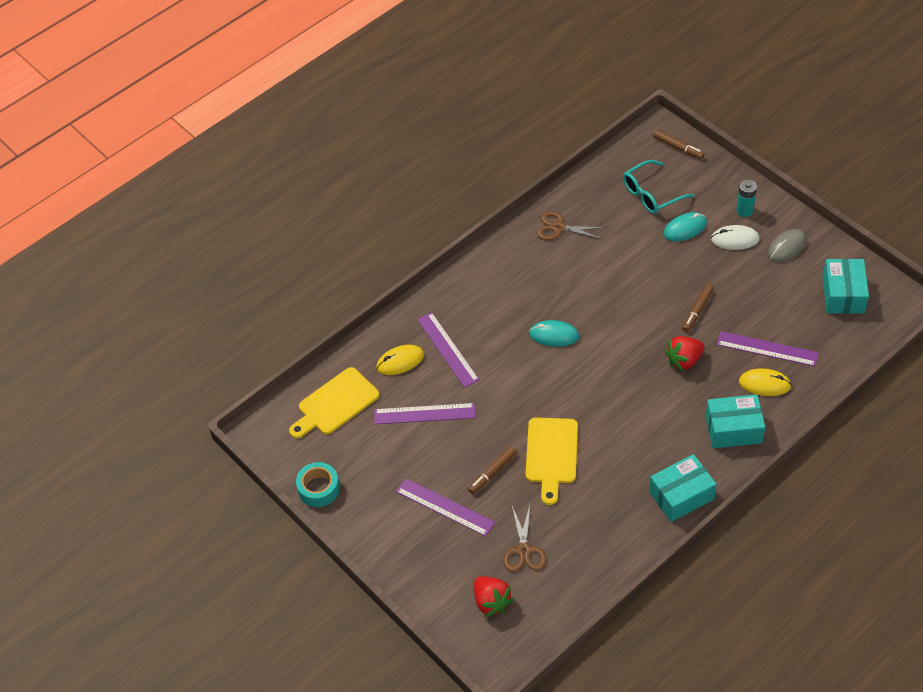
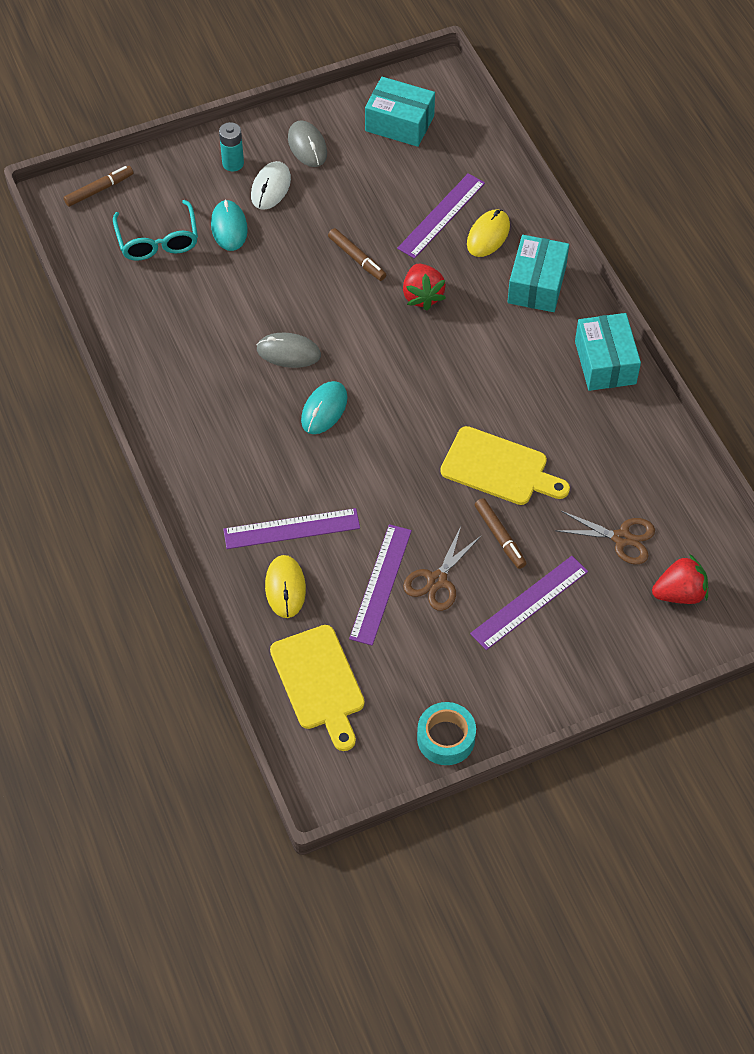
camera: 75 degrees left, 5 degrees up
(559, 228) = (158, 350): brown scissors -> brown scissors (437, 580)
(592, 299) = (288, 352): none -> grey mouse

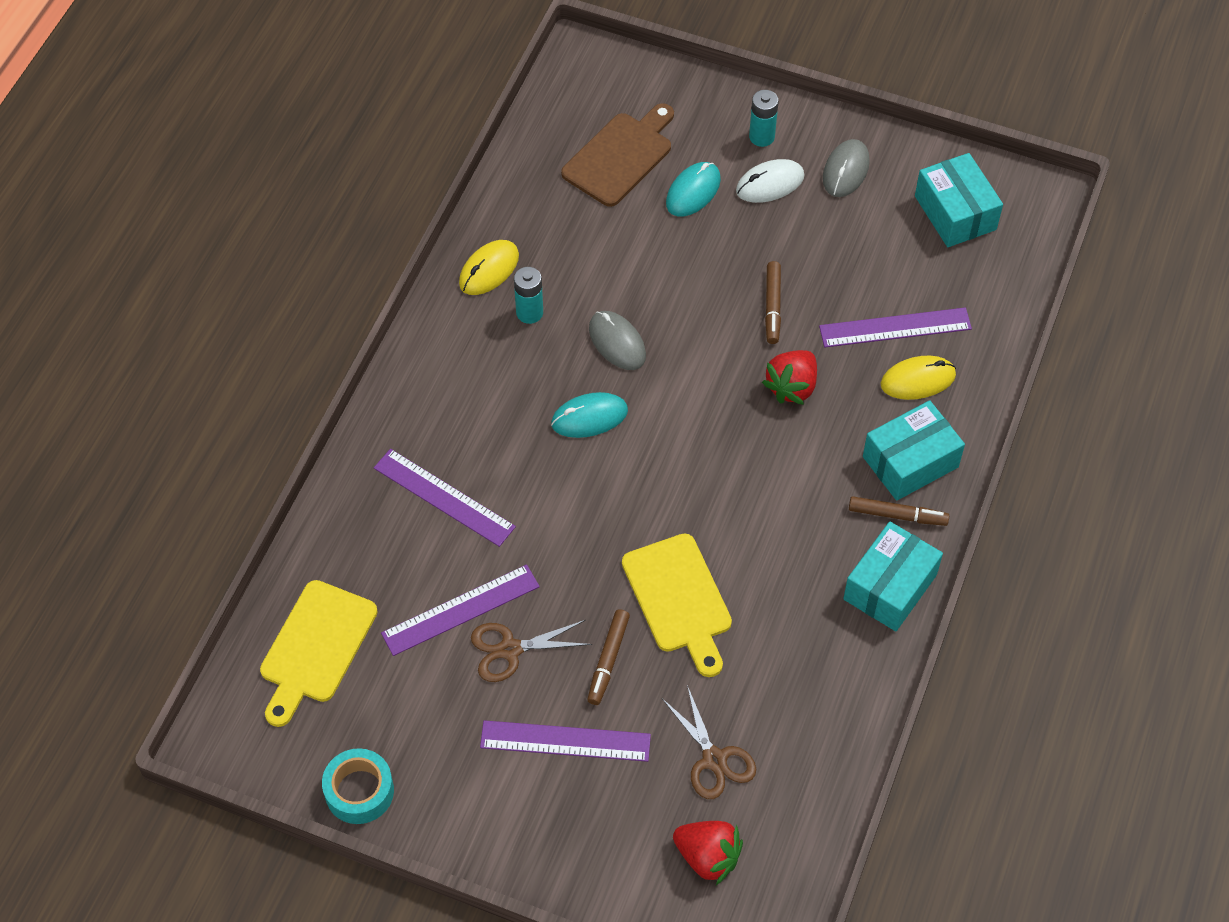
camera: 45 degrees right, 0 degrees up
(99, 190) = (622, 75): brown marker -> brown marker (897, 515)
(158, 240) = (620, 156): turquoise glasses -> brown cutting board
(213, 378) = (529, 313): none -> turquoise battery
(285, 588) = (381, 543): yellow mouse -> yellow mouse (489, 270)

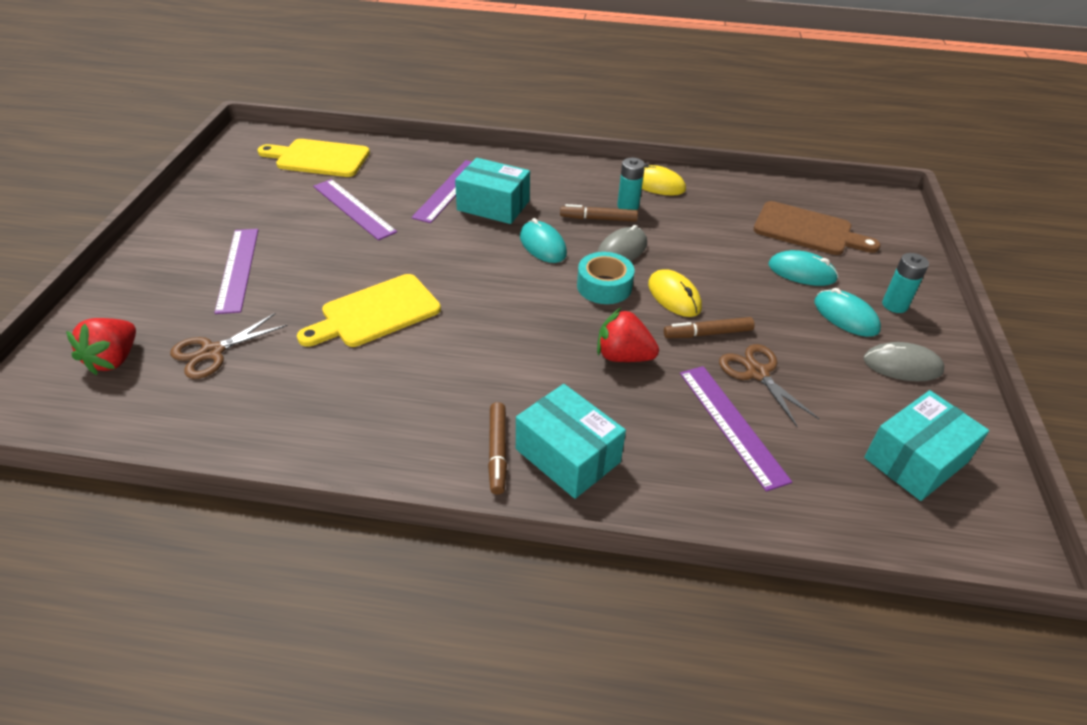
camera: 75 degrees right, 15 degrees down
(359, 791) = (205, 187): turquoise tape -> turquoise tape (604, 286)
(510, 649) = (320, 234): brown scissors -> brown scissors (757, 373)
(608, 660) = (313, 281): brown marker -> brown marker (598, 219)
(770, 184) = (845, 316): white mouse -> turquoise mouse
(890, 587) = (408, 455): turquoise box -> turquoise box (493, 205)
(918, 380) = (675, 450): yellow mouse -> yellow mouse (674, 296)

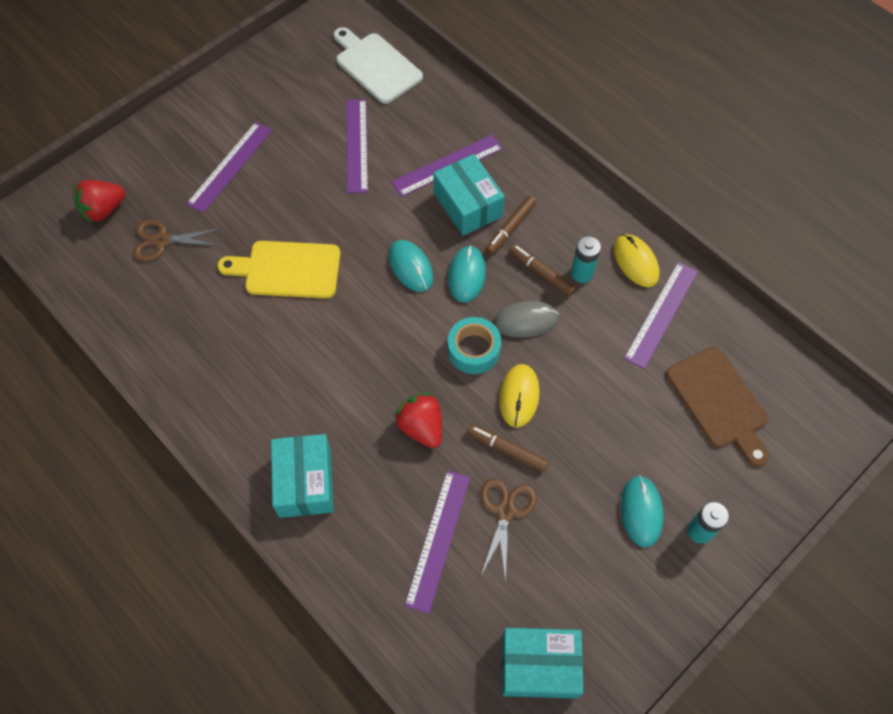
camera: 40 degrees right, 20 degrees up
(318, 158) = (376, 66): yellow cutting board -> white cutting board
(497, 452) = (265, 447): brown marker -> brown marker (510, 228)
(709, 203) = (661, 314): none -> purple ruler
(802, 272) = (657, 443): turquoise mouse -> turquoise mouse (411, 267)
(902, 365) = (631, 588): grey mouse -> none

